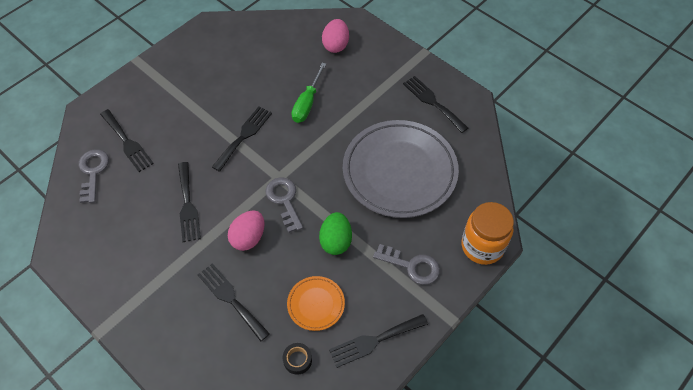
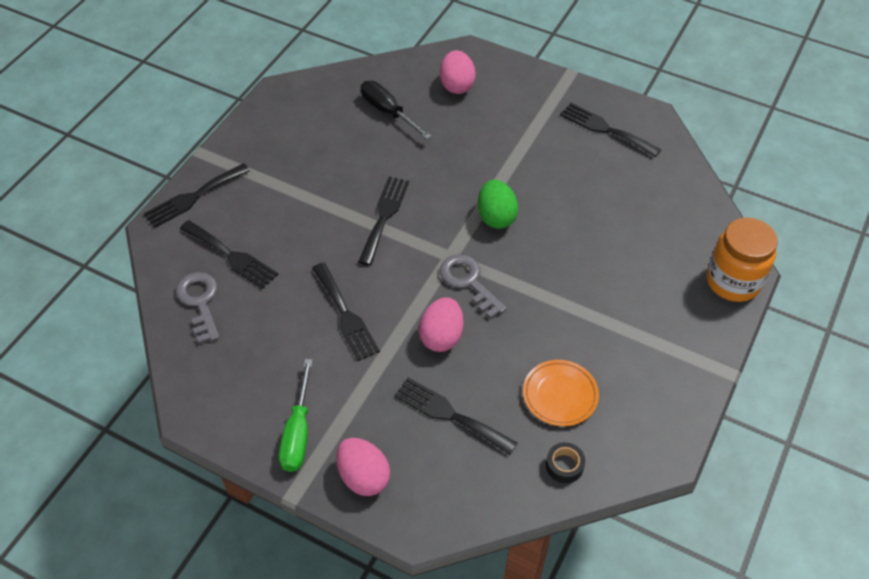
camera: 15 degrees left, 5 degrees down
(152, 330) = (363, 477): none -> pink egg
(278, 56) = (388, 112): none -> black screwdriver
(307, 103) = (449, 161): green screwdriver -> green screwdriver (298, 433)
(336, 241) = (553, 315): green egg -> green egg (496, 217)
(375, 340) = (650, 419): black fork -> black fork (194, 196)
(399, 172) = (598, 218): grey plate -> none
(412, 266) = (659, 323): grey key -> none

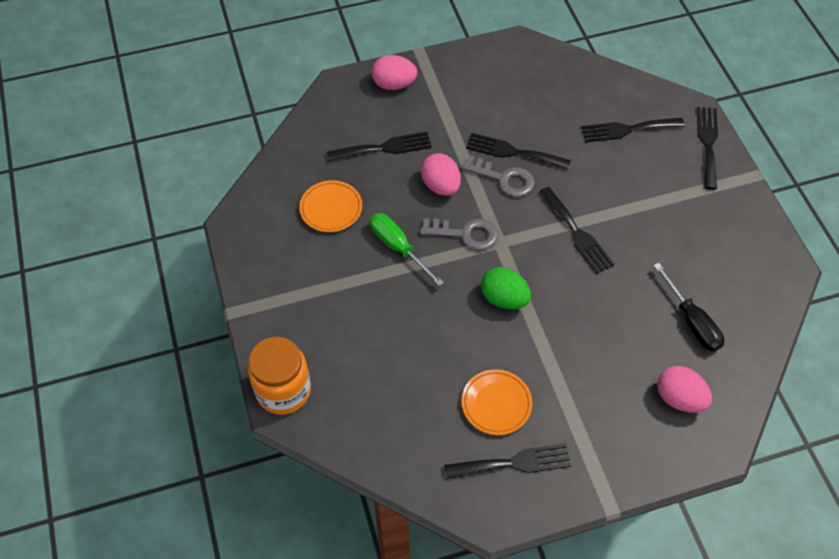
camera: 135 degrees right, 5 degrees up
(200, 302) = (603, 92): grey key -> grey key (504, 179)
(298, 433) = (454, 77): green screwdriver -> green screwdriver (398, 247)
(388, 112) = (692, 321): black screwdriver -> black screwdriver turned 60 degrees clockwise
(564, 465) = (290, 172): black tape -> none
(580, 164) = (496, 404): none -> orange plate

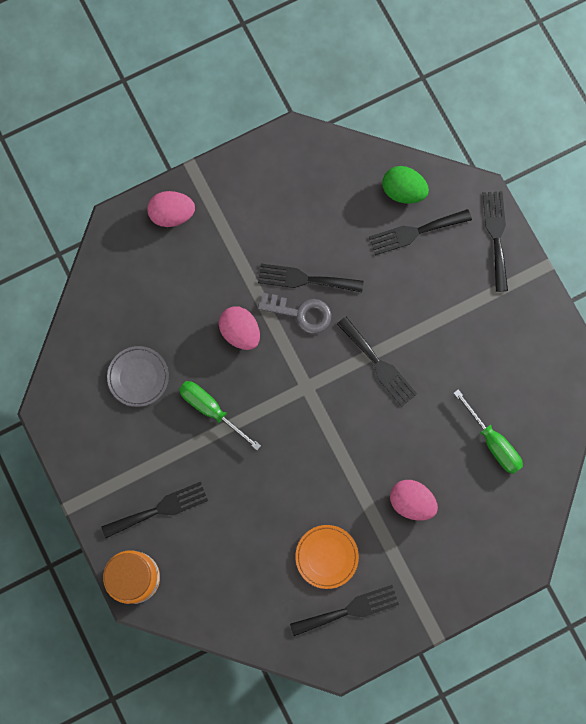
camera: 10 degrees left, 20 degrees up
(331, 208) = (138, 377): orange plate -> grey plate
(383, 148) = (176, 296): black fork -> black fork (159, 510)
(466, 234) = (273, 383): grey key -> none
(504, 298) = (319, 448): green egg -> green egg (403, 191)
(679, 398) = (487, 522): pink egg -> pink egg (411, 502)
(692, 321) = (493, 442): black screwdriver -> green screwdriver

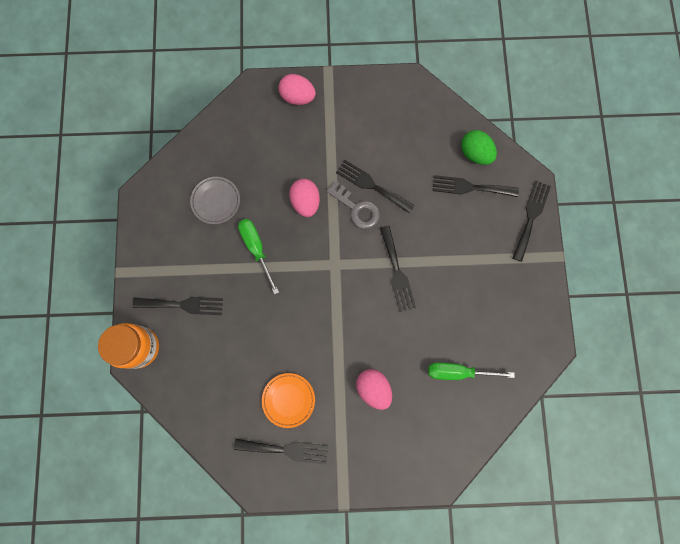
camera: 25 degrees right, 0 degrees up
(493, 442) = (458, 372): green screwdriver -> green screwdriver turned 105 degrees clockwise

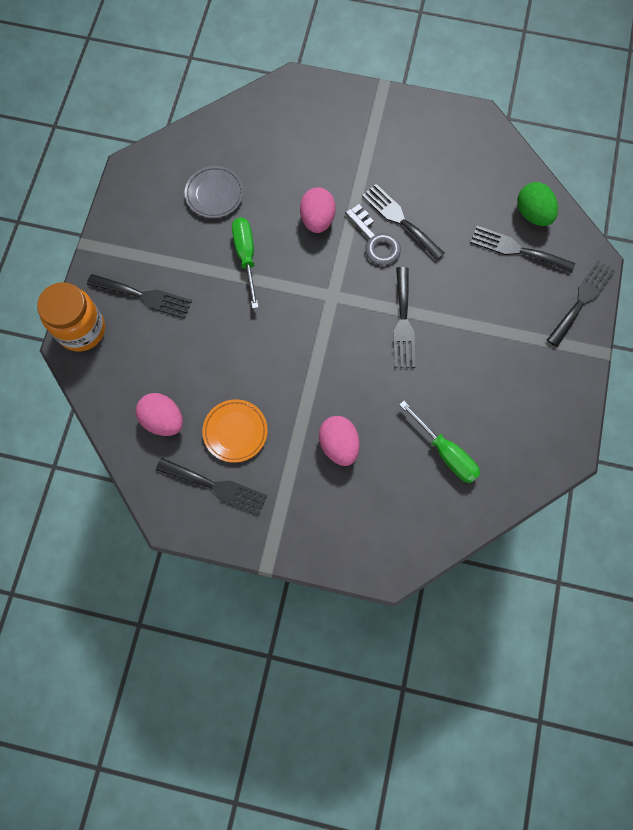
camera: 15 degrees right, 5 degrees down
(297, 97) = (340, 105): pink egg -> pink egg (163, 420)
(458, 372) = (445, 452): green screwdriver -> green screwdriver turned 150 degrees counterclockwise

